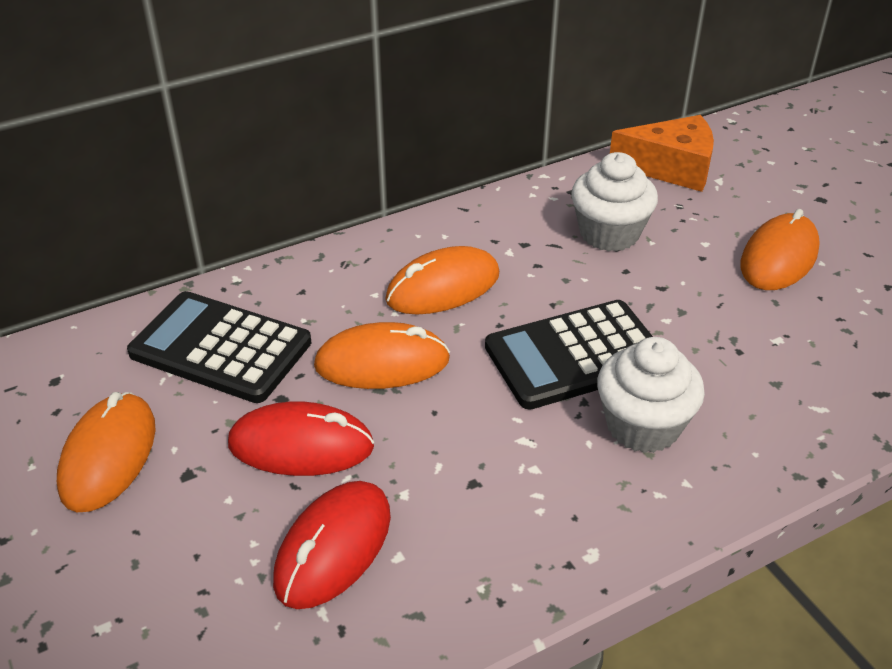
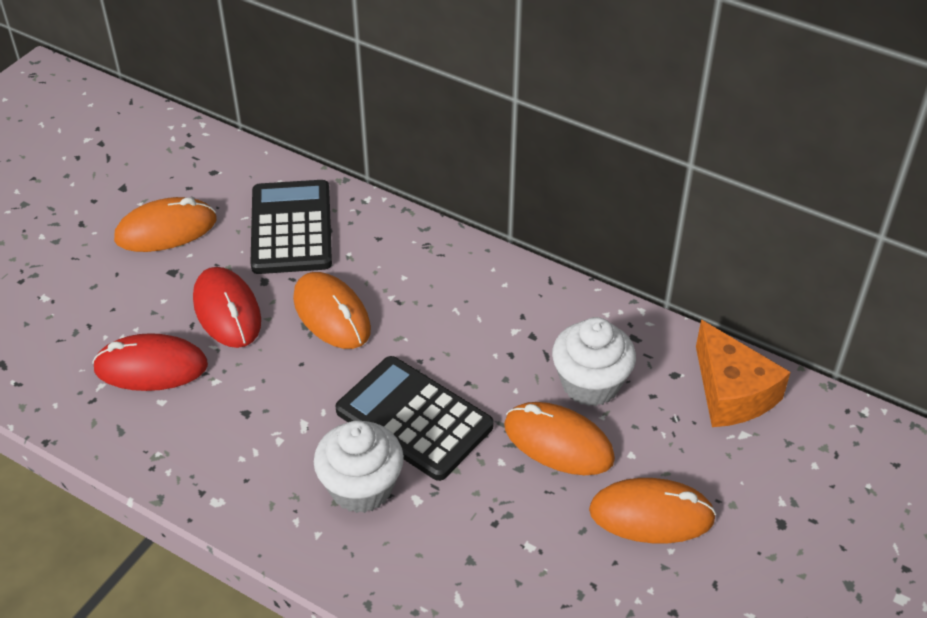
camera: 60 degrees right, 5 degrees up
(443, 287) = (439, 310): orange mouse -> orange mouse (558, 442)

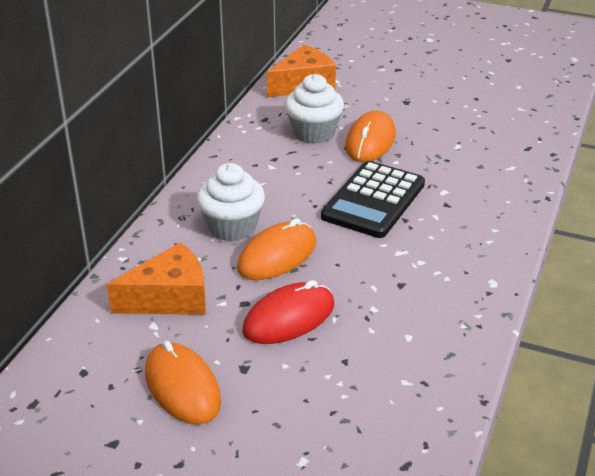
camera: 100 degrees left, 10 degrees down
(151, 367) = (372, 352): red mouse -> none
(291, 228) = (169, 298): black calculator -> orange cheese
(361, 487) = (446, 216): white cupcake -> white cupcake (232, 227)
(651, 514) = (412, 107): orange mouse -> none

